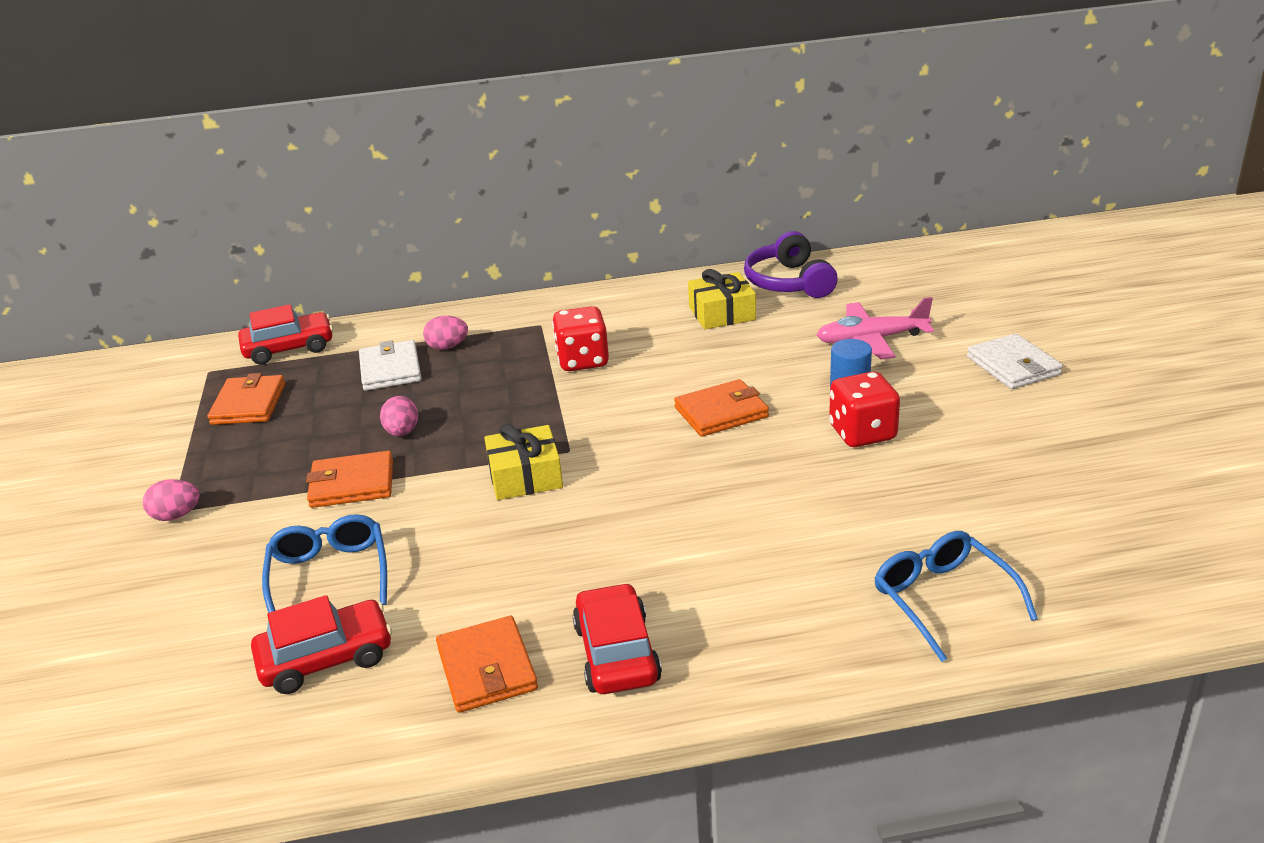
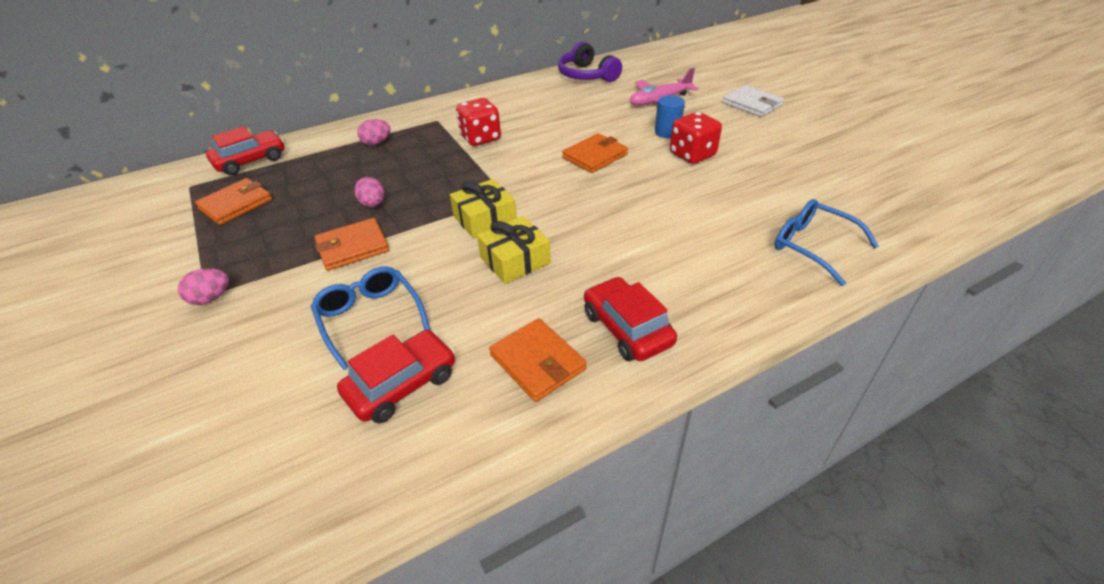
camera: 20 degrees left, 10 degrees up
(249, 404) = (236, 204): orange wallet -> orange wallet turned 60 degrees clockwise
(390, 369) = (341, 164): white wallet -> none
(722, 313) = (556, 98): yellow gift -> yellow gift (515, 260)

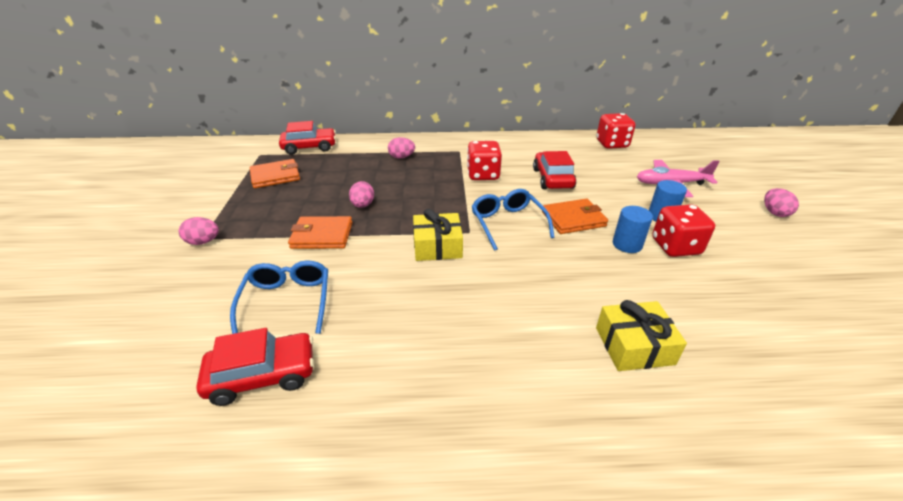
camera: 25 degrees right, 5 degrees down
(515, 260) = (436, 294): yellow gift -> yellow gift (634, 345)
(537, 362) = (384, 408): orange wallet -> none
(586, 75) = (612, 144): purple headphones -> red dice
(627, 328) = (492, 411): red car -> red car (552, 178)
(653, 165) = (627, 244): none -> blue cylinder
(752, 104) = (774, 213): white wallet -> pink egg
(813, 246) = (771, 403): blue glasses -> blue glasses (508, 223)

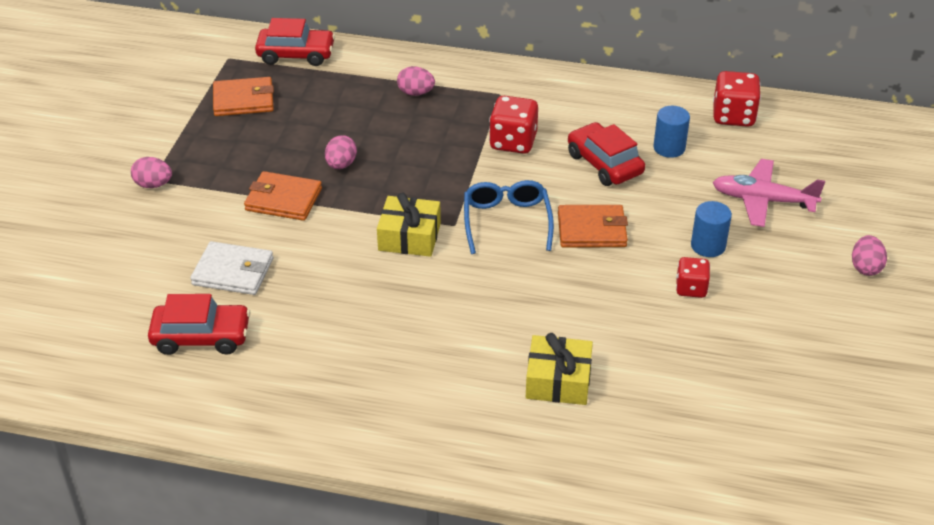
camera: 15 degrees right, 5 degrees up
(287, 302) = (233, 272): blue glasses -> white wallet
(552, 178) = (604, 164): red car -> red car turned 45 degrees counterclockwise
(627, 244) = (634, 275): blue cylinder -> blue cylinder (669, 148)
(675, 247) = (691, 288): red dice -> red dice, size x0.63

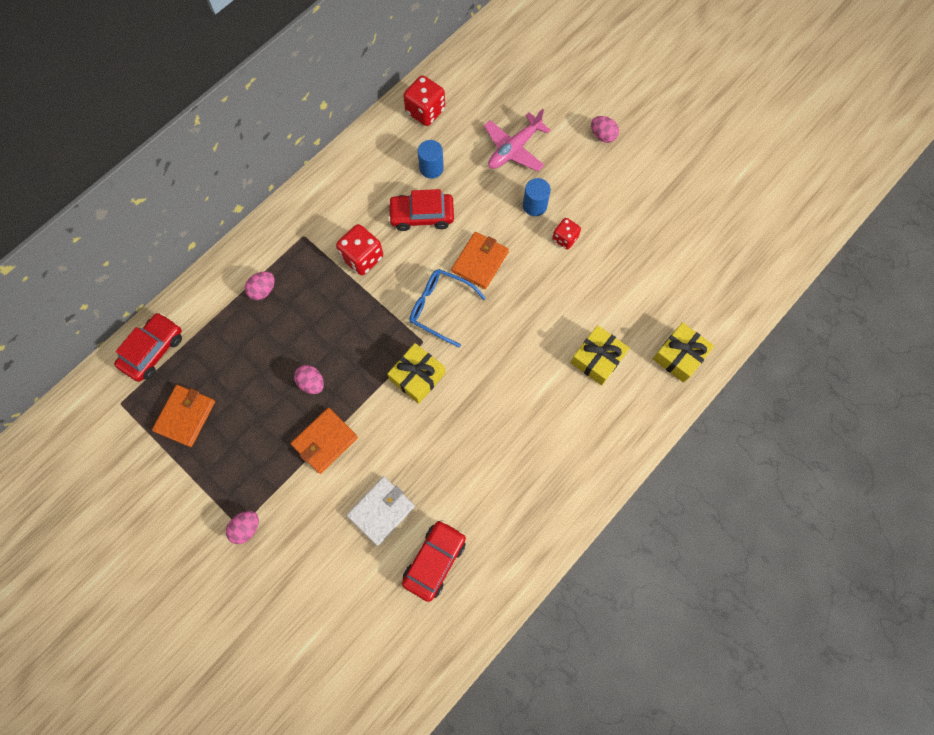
camera: 60 degrees left, 30 degrees up
(632, 462) = (679, 356): none -> yellow gift

